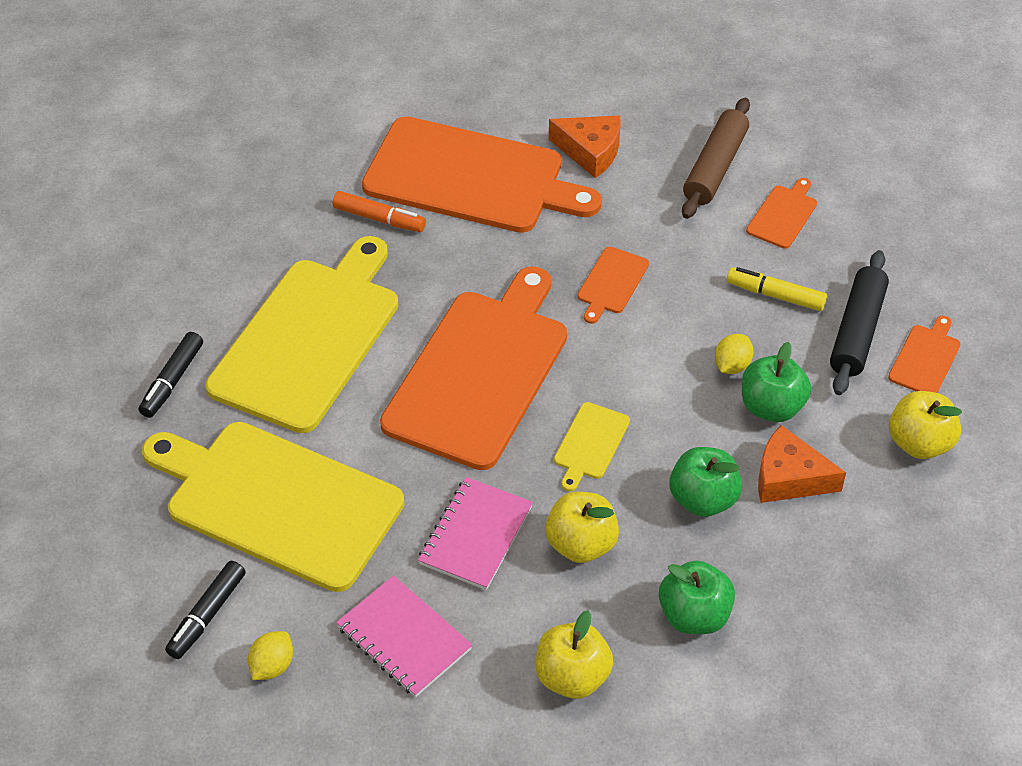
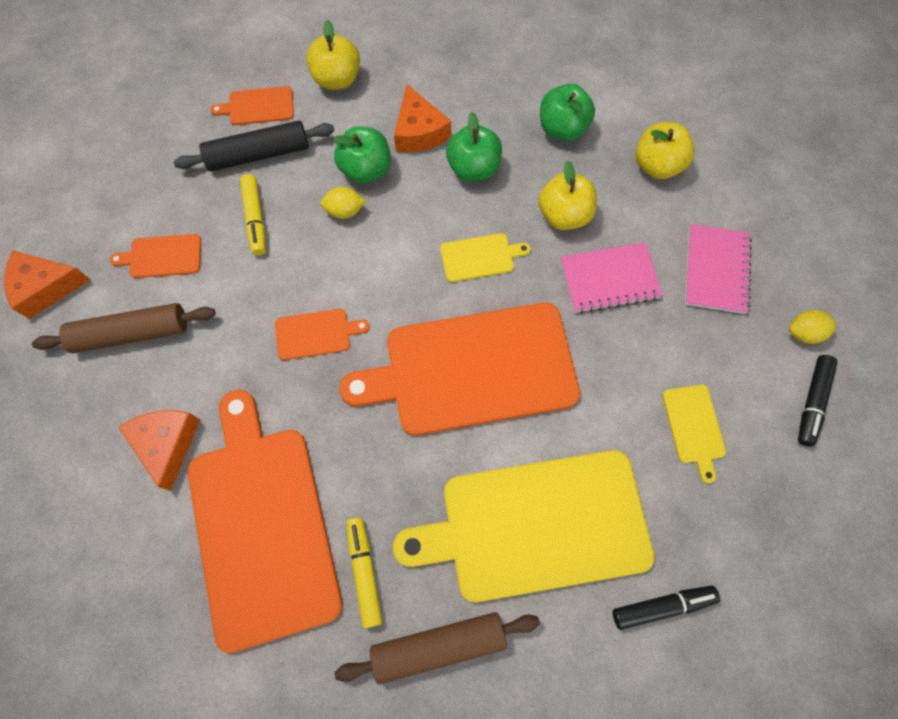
camera: 125 degrees left, 20 degrees up
(207, 615) = (811, 402): black marker -> black marker turned 120 degrees clockwise
(277, 502) = (694, 427): yellow cutting board -> yellow cutting board, size x0.41
(285, 233) = (438, 646): none -> brown rolling pin
(379, 219) = (364, 571): orange marker -> yellow marker
(809, 132) = (46, 287): none -> orange cheese

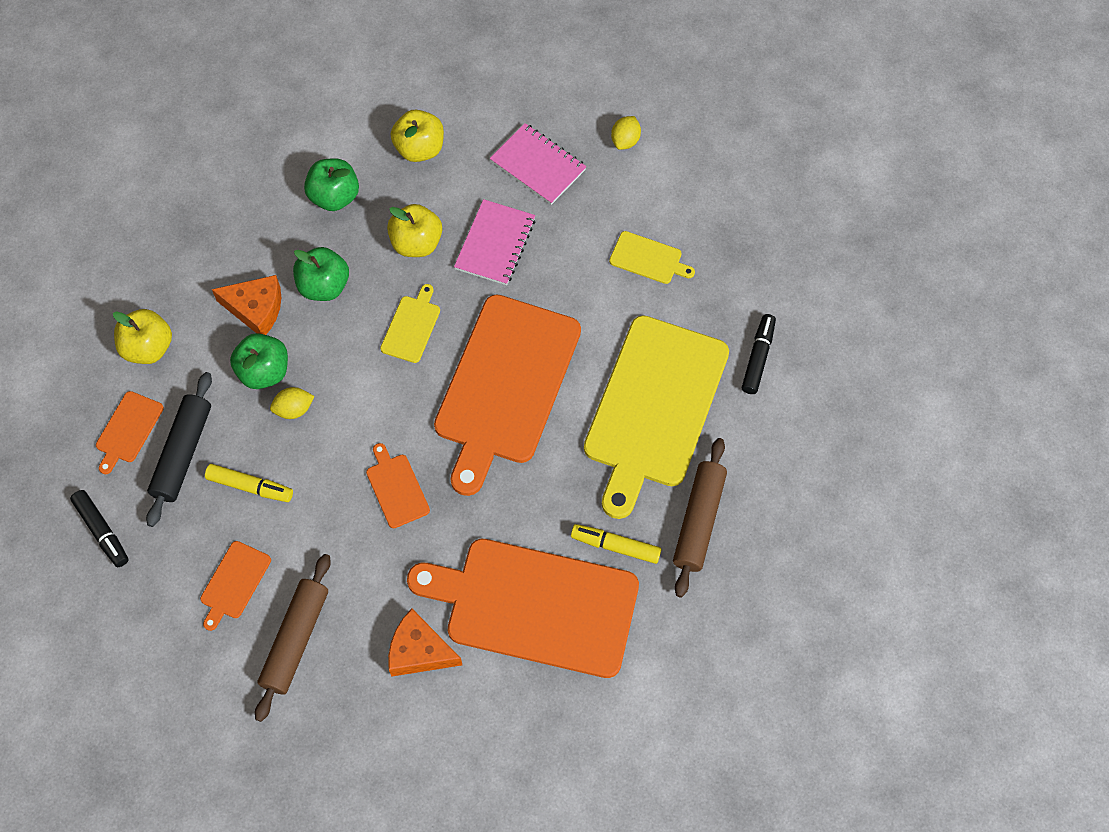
camera: 60 degrees left, 5 degrees down
(46, 287) = (197, 698): orange cheese -> none
(316, 334) = (396, 488): orange cutting board -> orange cutting board turned 45 degrees counterclockwise
(345, 211) = (294, 409): yellow lemon -> yellow lemon turned 45 degrees clockwise
(811, 402) = (679, 171): black marker -> black marker (102, 531)

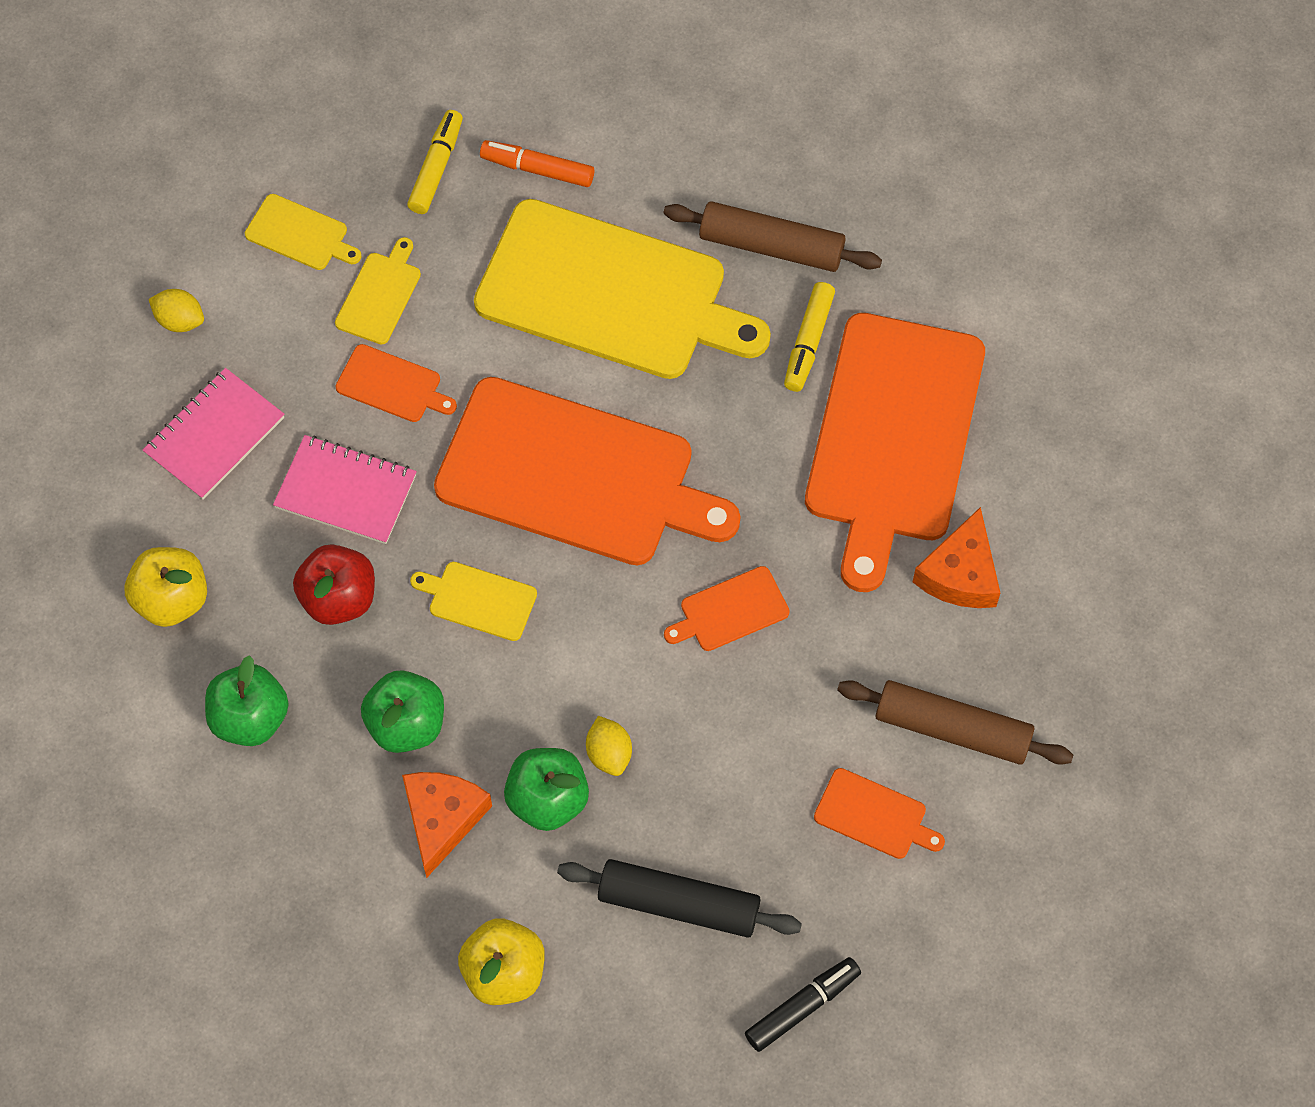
camera: 90 degrees left, 0 degrees up
(128, 430) = (641, 987): orange cutting board -> orange cutting board (392, 385)
(250, 486) = (730, 805): yellow marker -> yellow marker (436, 167)
(416, 243) = (339, 598): yellow apple -> red apple
(696, 208) = (300, 234): none -> yellow cutting board
(758, 357) = (537, 169): black marker -> orange marker

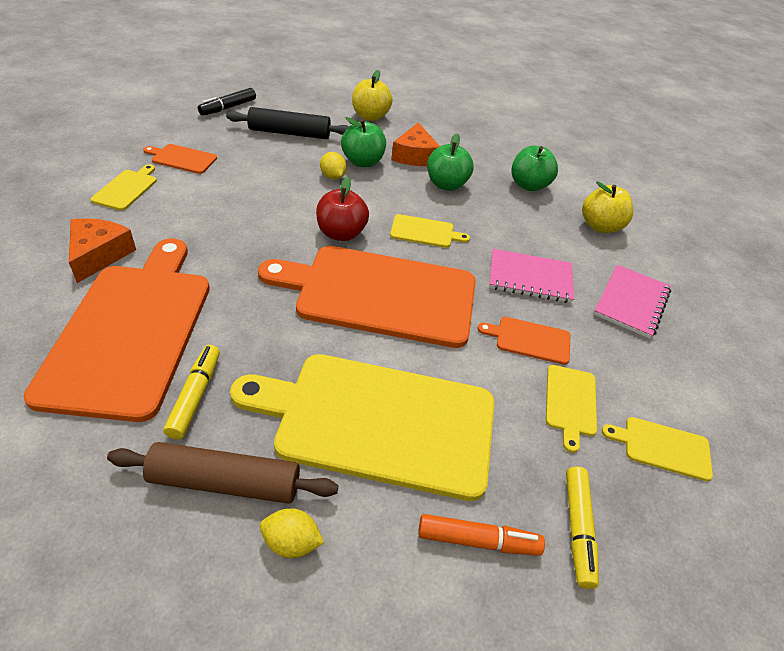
camera: 165 degrees right, 20 degrees down
(180, 320) = (706, 371): yellow lemon -> yellow lemon (291, 542)
(339, 598) = (507, 230): red apple -> red apple (341, 233)
(730, 611) = (264, 232): orange cutting board -> none
(952, 729) = (126, 188): brown rolling pin -> yellow cutting board

